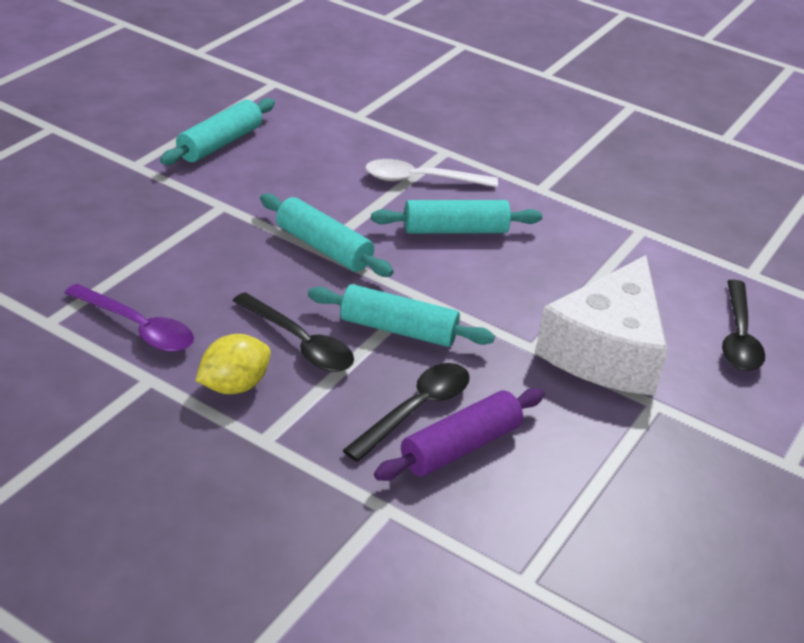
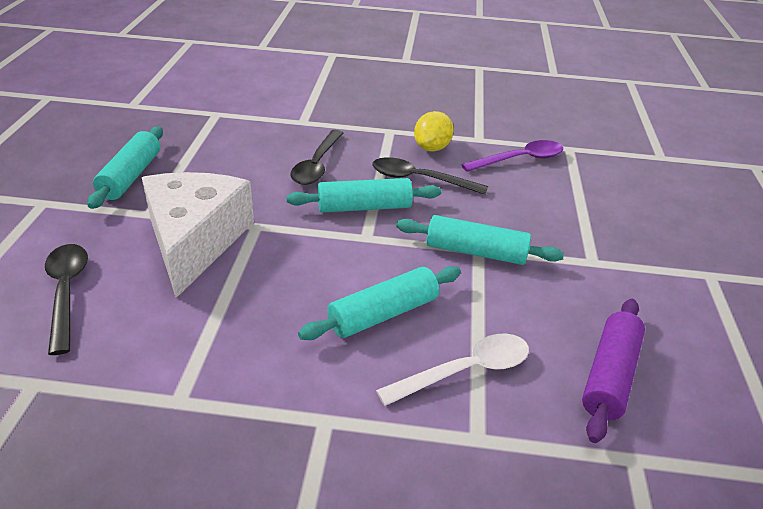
camera: 155 degrees right, 0 degrees up
(138, 328) = (520, 159): purple spoon -> purple spoon turned 150 degrees clockwise
(220, 143) = (691, 332): turquoise rolling pin -> turquoise rolling pin (130, 176)
(460, 447) = (278, 154): purple rolling pin -> purple rolling pin (609, 376)

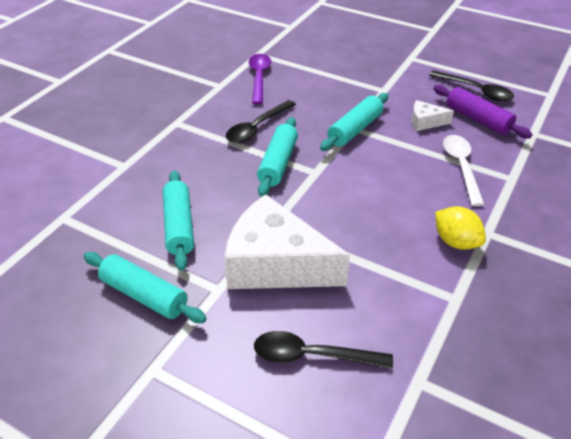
camera: 65 degrees left, 5 degrees up
(317, 165) = (203, 173): black spoon -> black spoon (476, 91)
(383, 314) = (402, 185): turquoise rolling pin -> turquoise rolling pin (179, 226)
(432, 148) = (217, 110): yellow lemon -> yellow lemon (456, 242)
(549, 316) = (425, 122): none -> white cheese

